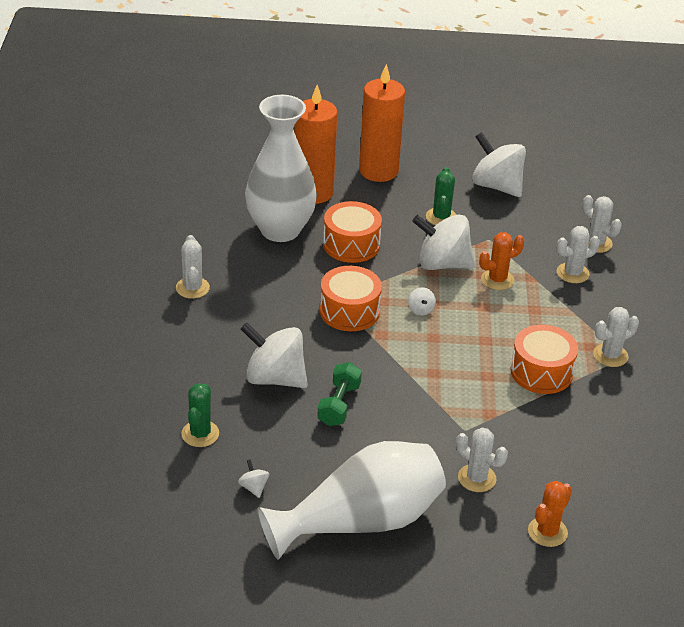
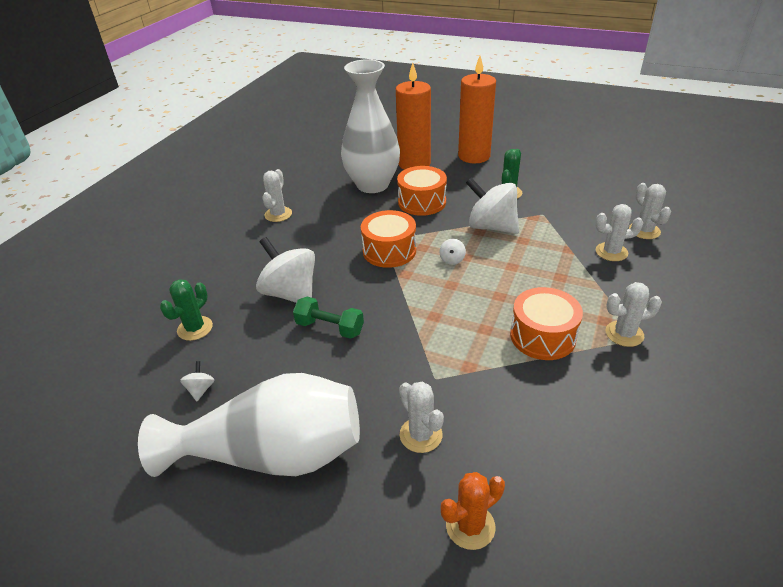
camera: 25 degrees right, 0 degrees up
(339, 405) = (330, 328): green dumbbell -> green dumbbell turned 75 degrees clockwise
(496, 186) = (567, 177): white spinning top -> none
(497, 280) = (535, 246): orange cactus -> none

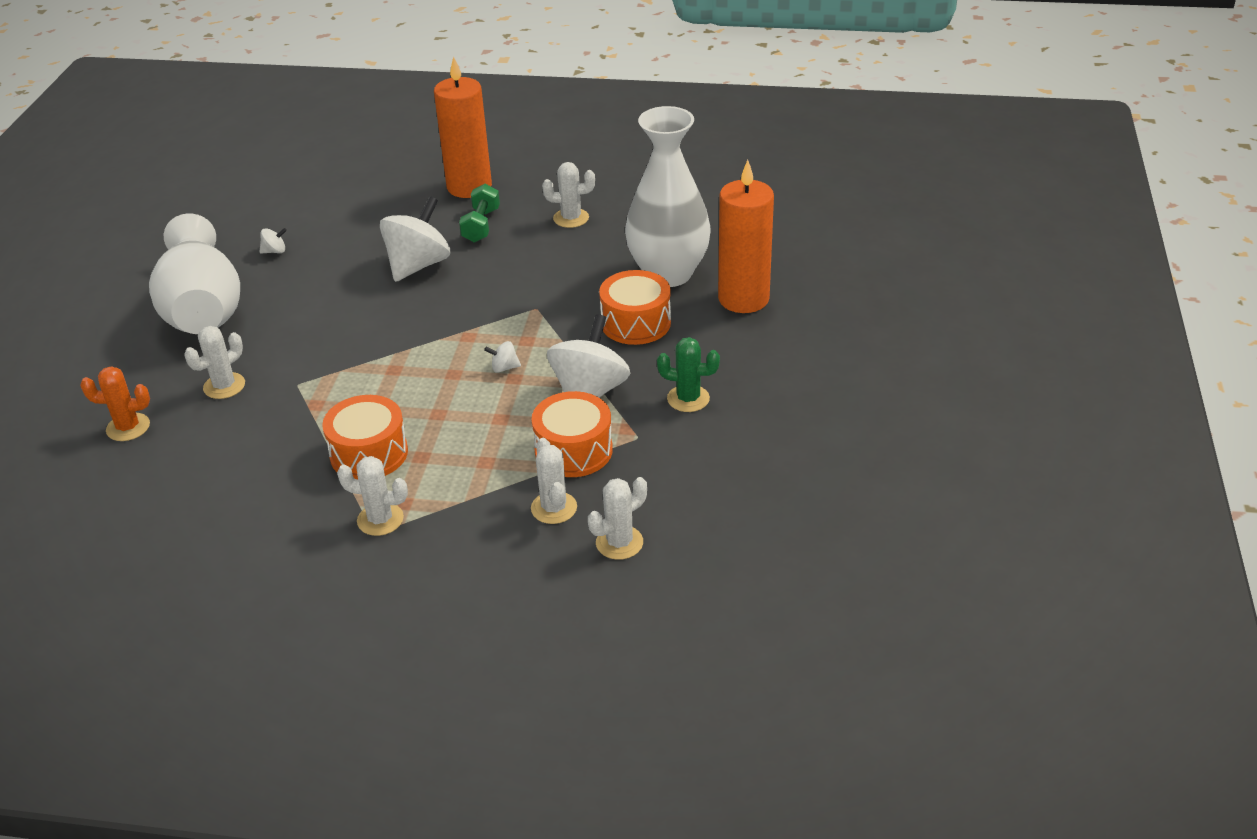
camera: 75 degrees right, 0 degrees up
(195, 328) = (355, 223): green cactus -> none
(330, 328) = (365, 303): green dumbbell -> green dumbbell (481, 225)
(389, 251) = (513, 316): orange drum -> orange drum (573, 450)
(470, 526) = (128, 427): orange cactus -> orange cactus turned 45 degrees counterclockwise
(474, 156) = (793, 352): orange candle -> orange candle (469, 187)
(624, 334) = (380, 519): white cactus -> white cactus turned 60 degrees counterclockwise

